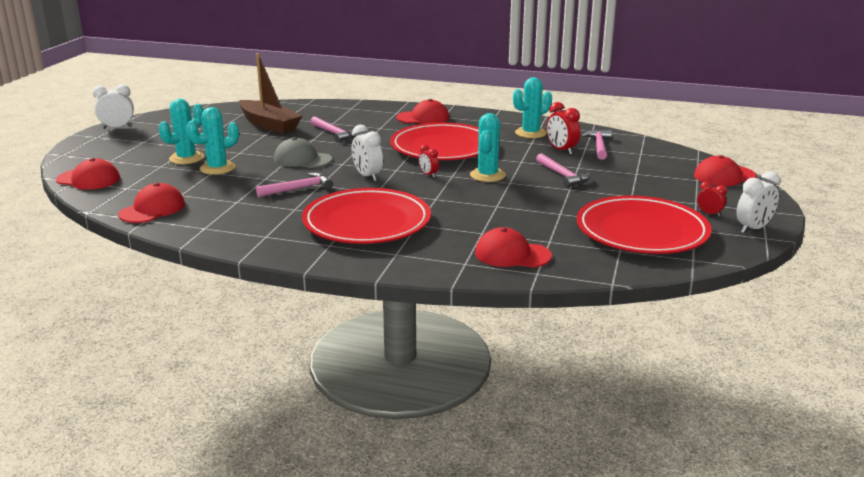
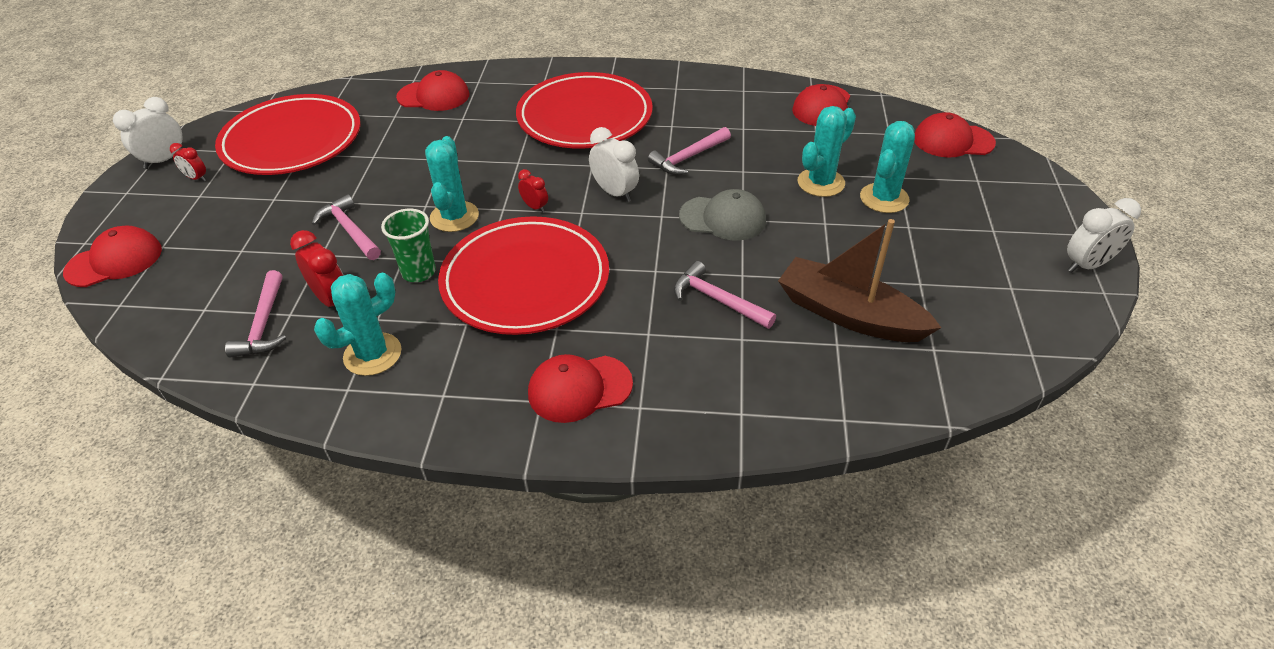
camera: 170 degrees right, 20 degrees up
(509, 155) = (419, 272): none -> green cup

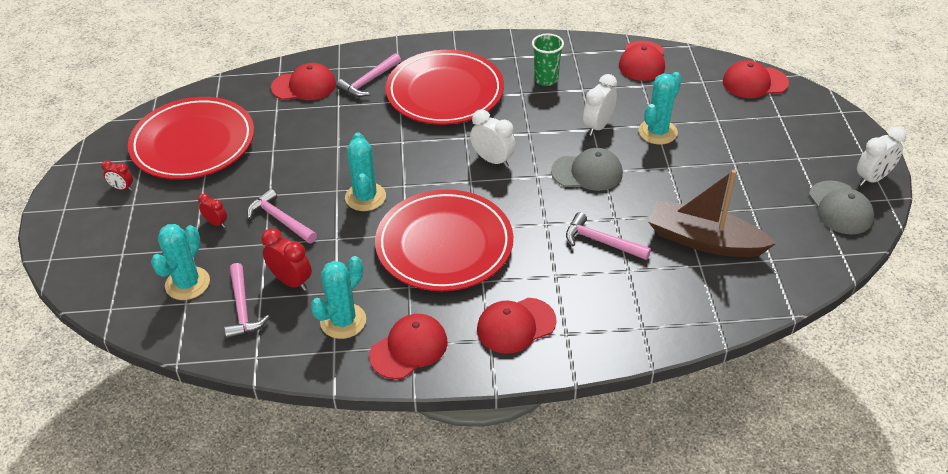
camera: 10 degrees left, 0 degrees up
(115, 261) = (86, 271): red cap -> red cap (409, 348)
(164, 160) = (84, 174): white clock -> white clock (598, 126)
(419, 272) = (354, 249): green cup -> green cup (546, 79)
(535, 207) = (430, 180): red clock -> red clock (216, 223)
(688, 158) = (544, 121): pink hammer -> pink hammer (369, 81)
(884, 198) = (710, 140): turquoise cactus -> turquoise cactus (187, 283)
(1038, 296) = (840, 208): none -> grey cap

